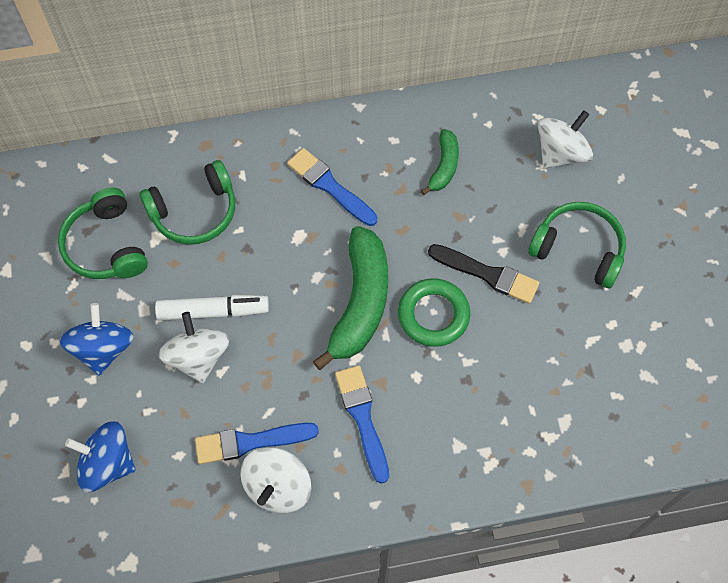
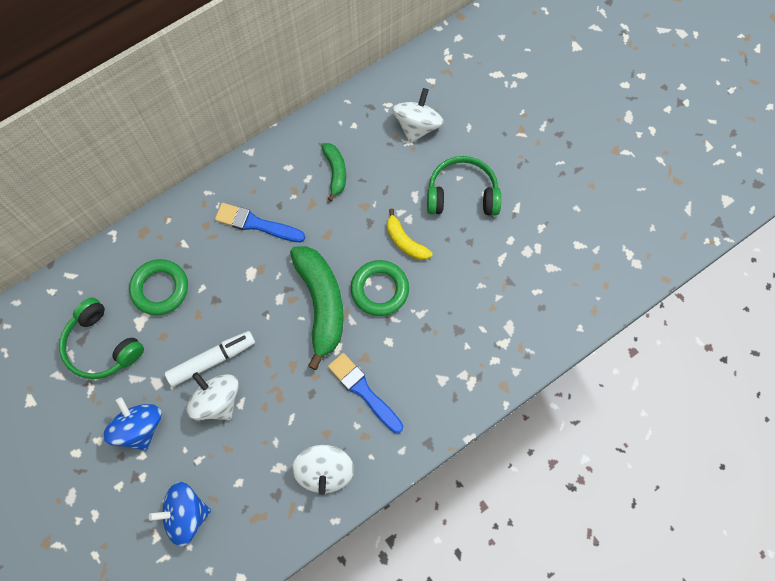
camera: 25 degrees left, 5 degrees up
(194, 212) = (160, 289): green headphones -> green ring
(250, 442) = (288, 447): blue brush -> none
(487, 274) = (405, 241): black brush -> yellow banana

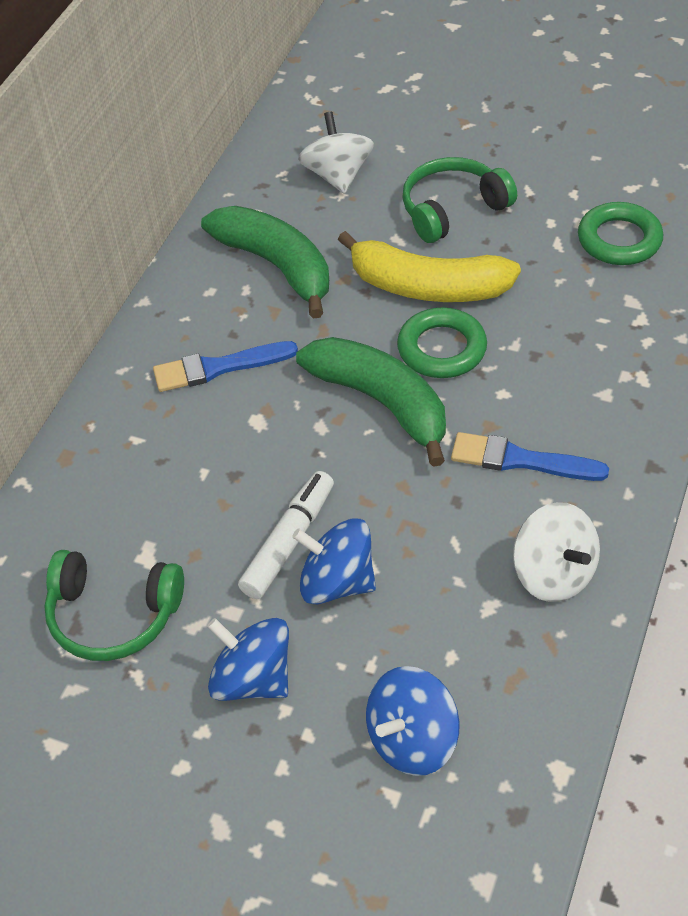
camera: 30 degrees left, 20 degrees down
(160, 289) = (144, 505): green ring -> green ring (619, 240)
(217, 401) = (337, 582): white spinning top -> blue spinning top
(335, 172) = (276, 266): green banana -> green banana, size x1.91
(405, 241) = (428, 287): yellow banana -> yellow banana, size x1.91

